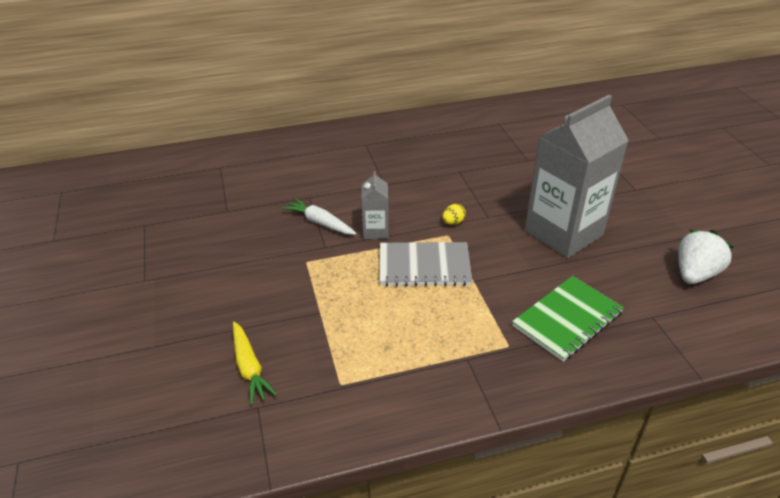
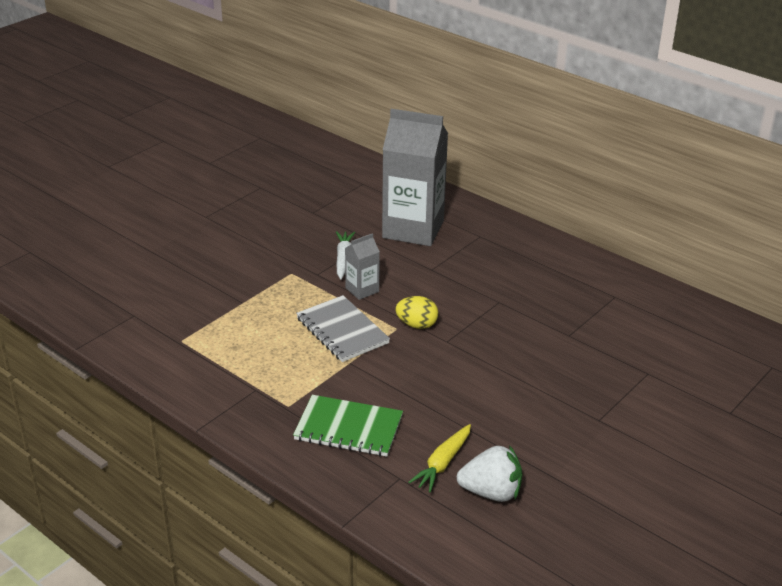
camera: 55 degrees right, 5 degrees down
(249, 368) = (164, 296): yellow carrot -> yellow carrot (442, 463)
(453, 222) = (417, 325): yellow egg -> yellow egg, size x1.54
(563, 233) = (469, 392): grey carton -> grey carton (413, 229)

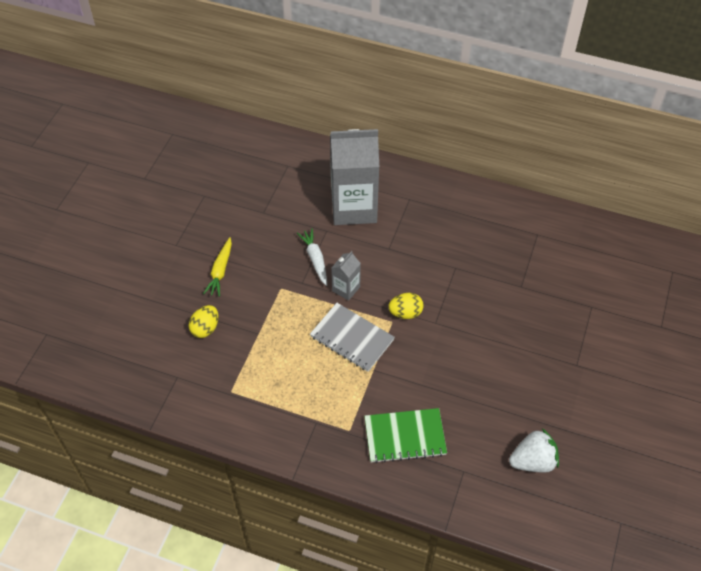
camera: 20 degrees left, 20 degrees up
(190, 285) = (205, 328): none -> yellow egg
(442, 463) = (487, 446): yellow carrot -> yellow carrot (220, 271)

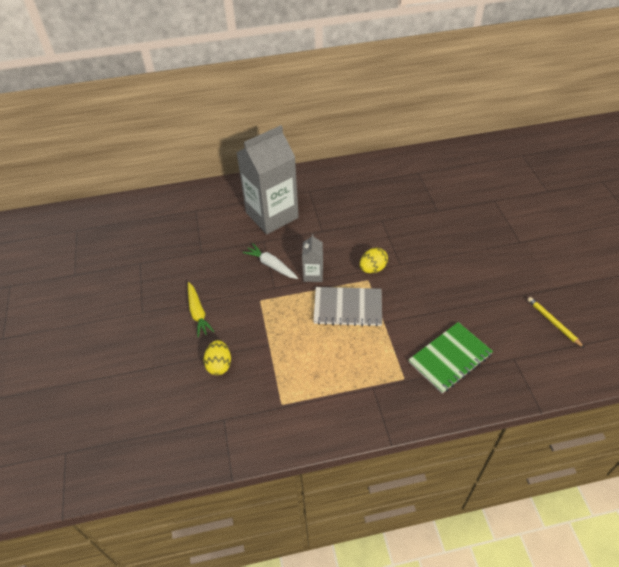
camera: 30 degrees left, 5 degrees down
(533, 461) = (553, 322): white strawberry -> yellow pencil

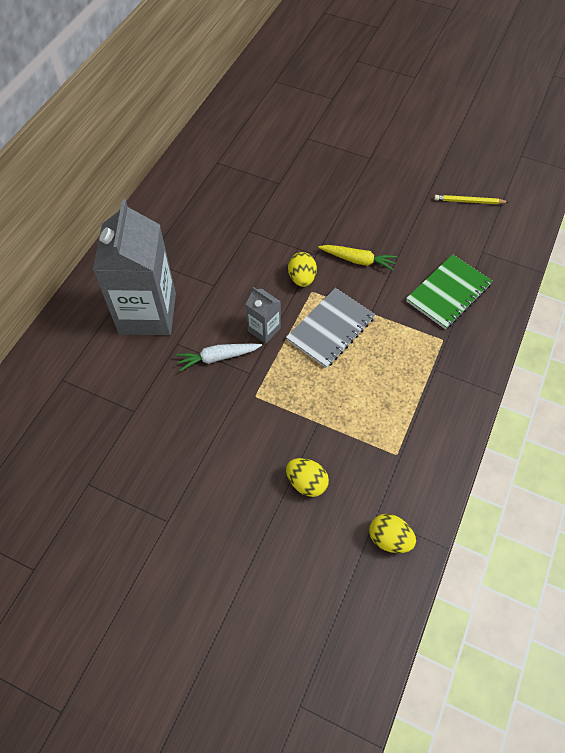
camera: 55 degrees left, 10 degrees up
(198, 313) = (220, 464): yellow carrot -> yellow carrot (358, 260)
(213, 437) = (389, 539): none -> yellow egg
(450, 358) = (448, 293): green notebook -> green notebook turned 45 degrees clockwise

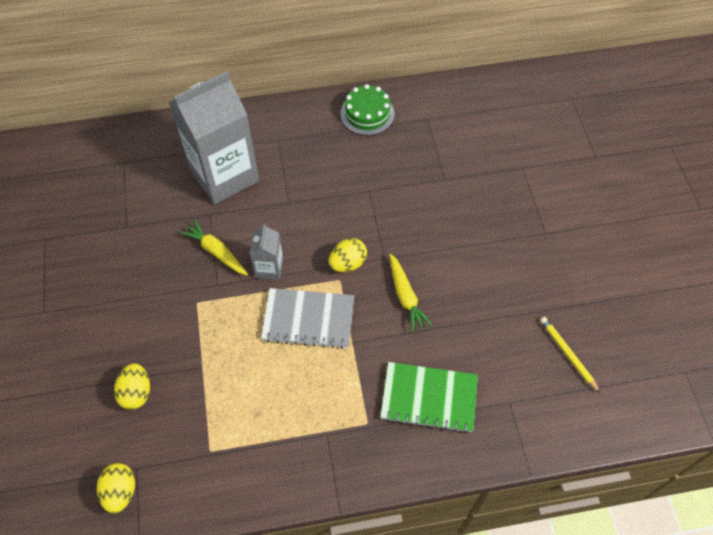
camera: 55 degrees right, 0 degrees up
(177, 192) = (367, 114): none -> green cake
(217, 357) = (216, 251): white carrot -> yellow carrot

